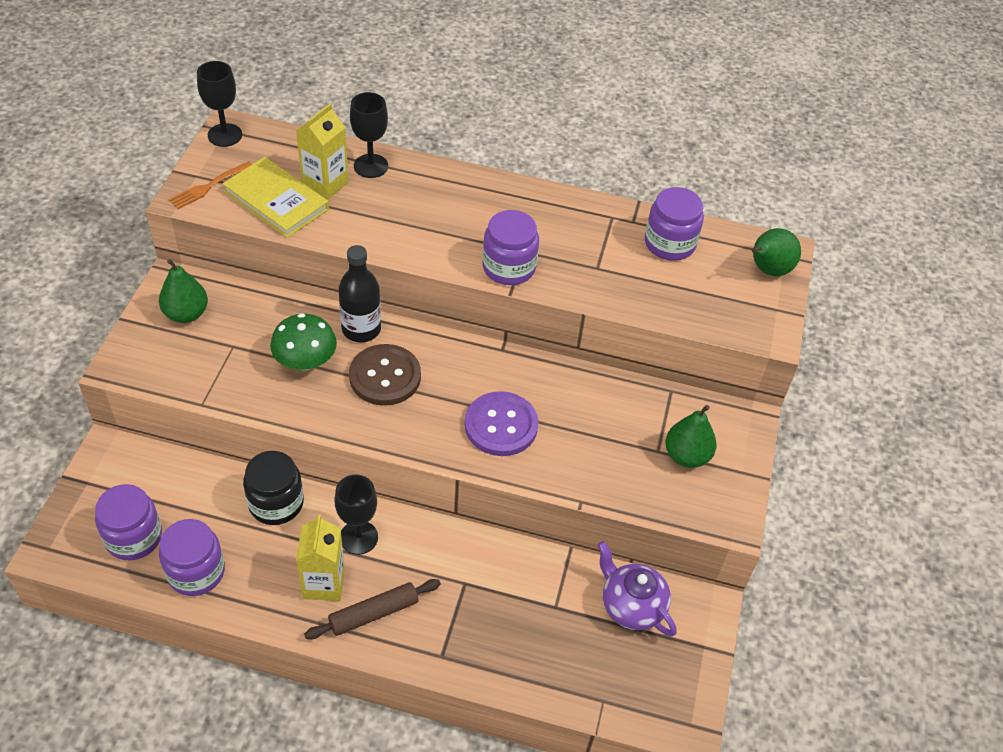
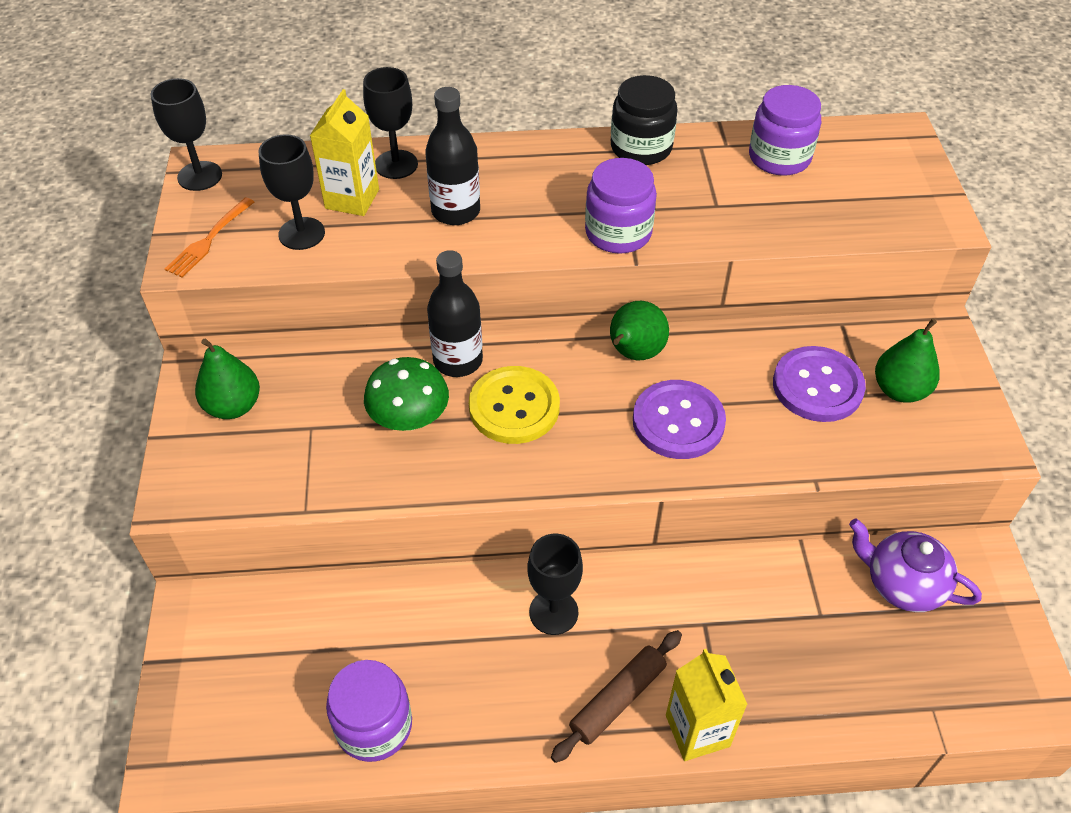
camera: 15 degrees left, 0 degrees up
(134, 537) = (273, 709): purple jar -> none
(276, 200) = (301, 233): yellow book -> black goblet
(276, 503) = (433, 604): black jar -> black jar (641, 148)
(324, 583) = (539, 683): yellow carton -> yellow carton (697, 730)
(385, 376) = (514, 407): brown button -> yellow button
(396, 215) = (456, 211): none -> black bottle
(623, 432) = (817, 386): none -> purple button
(768, 270) = (898, 156): green pear -> green pear (634, 353)

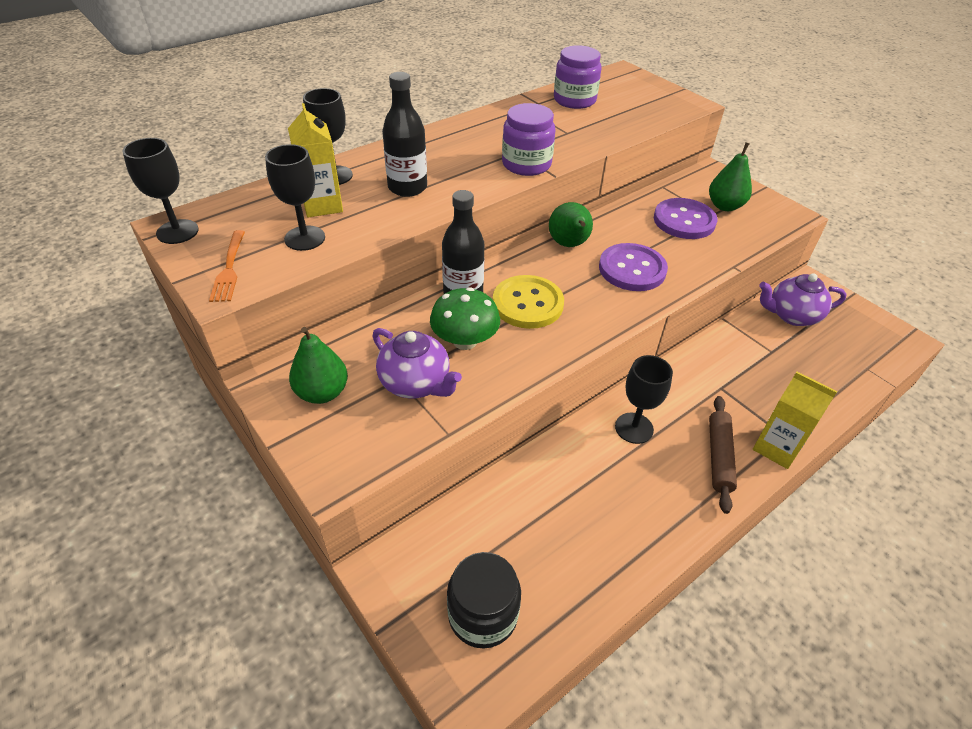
camera: 35 degrees left, 5 degrees down
(322, 441) = (416, 383): none -> purple teapot
(374, 726) = (592, 566): purple jar -> none
(641, 148) = (490, 118): black jar -> black jar (483, 614)

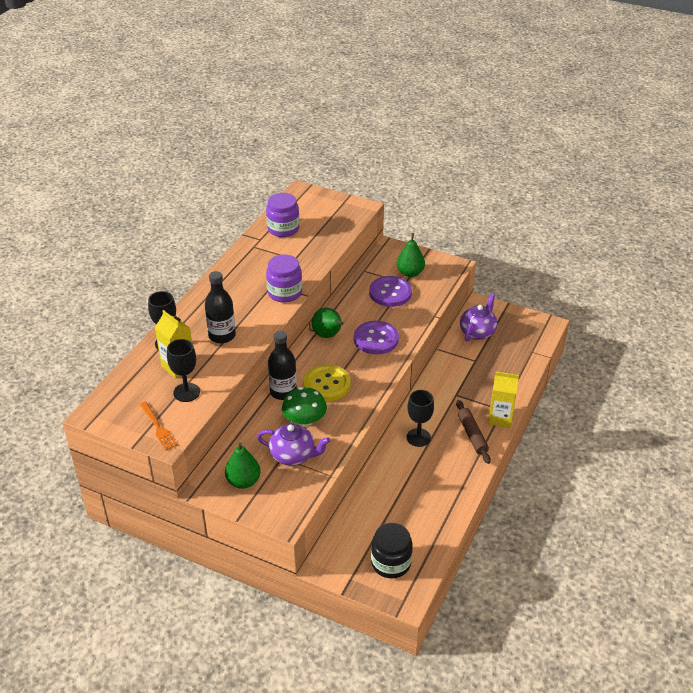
camera: 25 degrees left, 5 degrees down
(177, 232) = (102, 417): black goblet -> none
(791, 315) = (477, 332): purple teapot -> purple teapot turned 150 degrees clockwise

